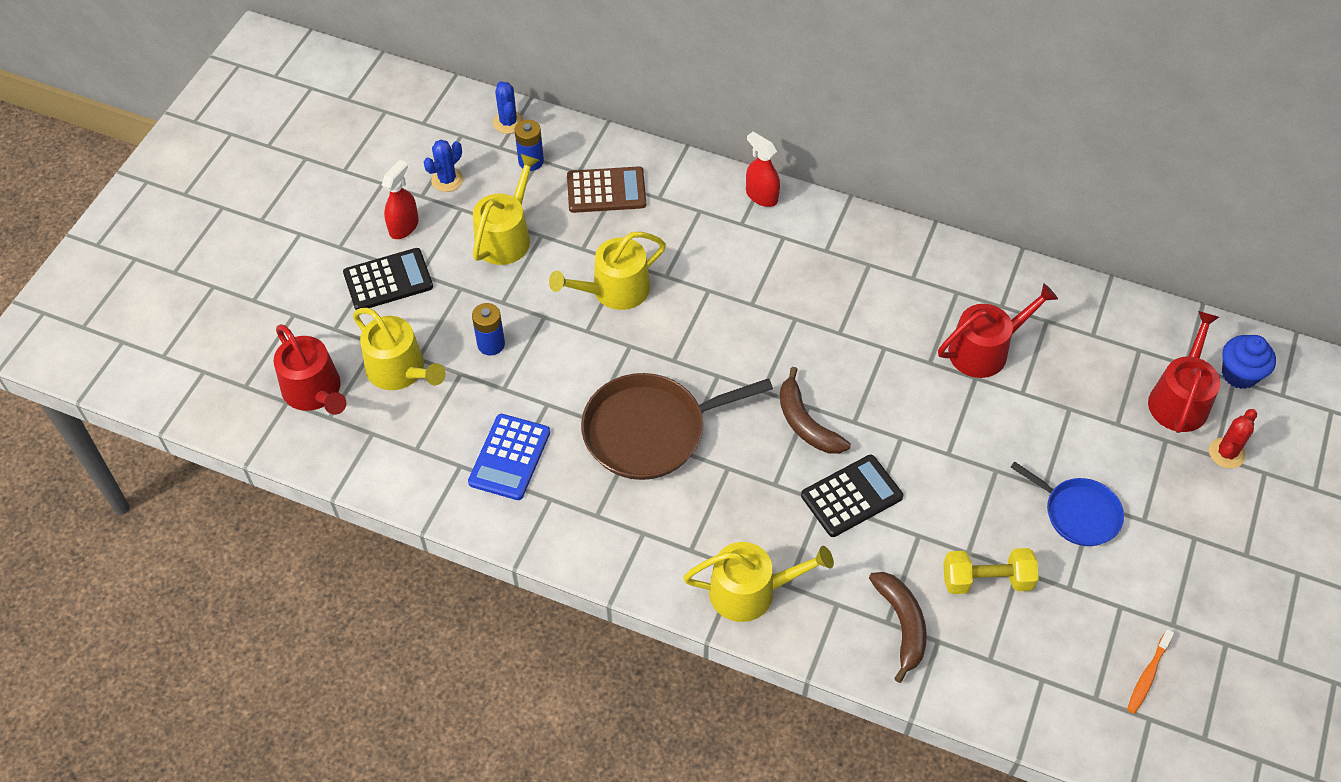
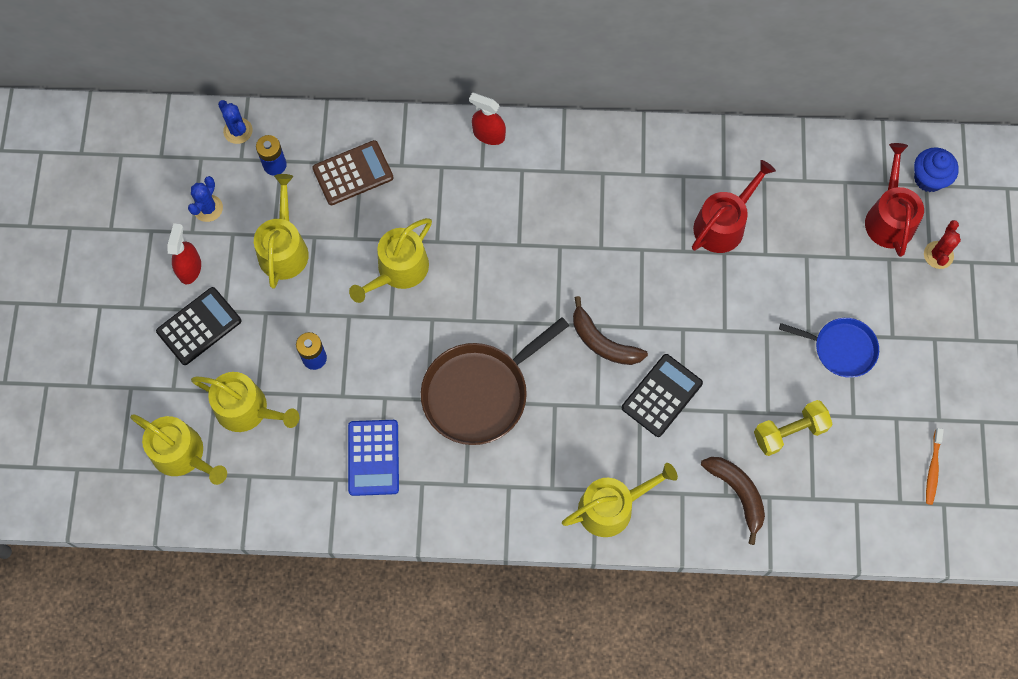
camera: 20 degrees left, 15 degrees up
(315, 392) = (183, 454): red watering can -> yellow watering can

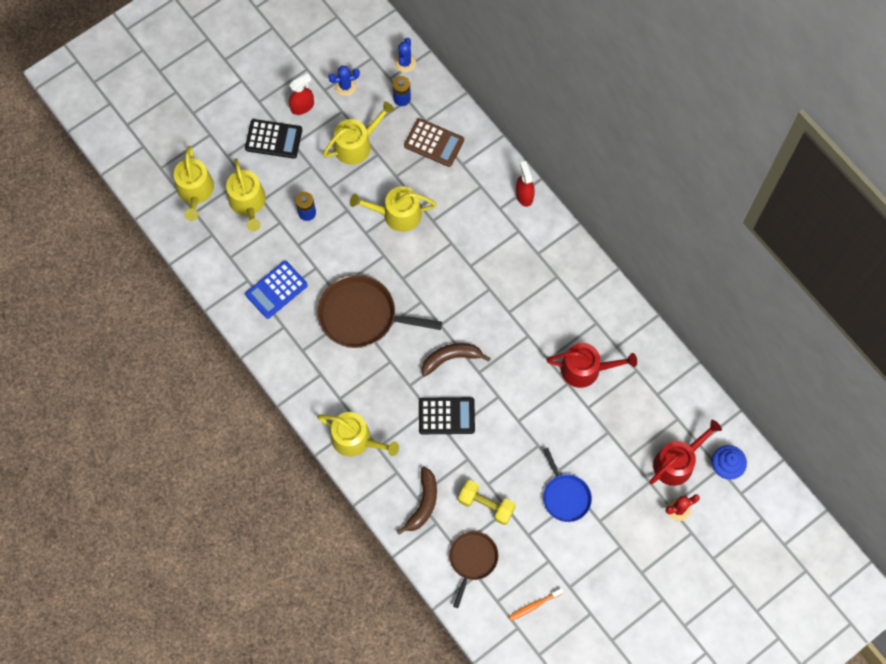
camera: 50 degrees right, 0 degrees up
(603, 342) = (451, 358): brown banana -> brown banana turned 75 degrees clockwise
(837, 492) = (472, 560): none -> brown pan

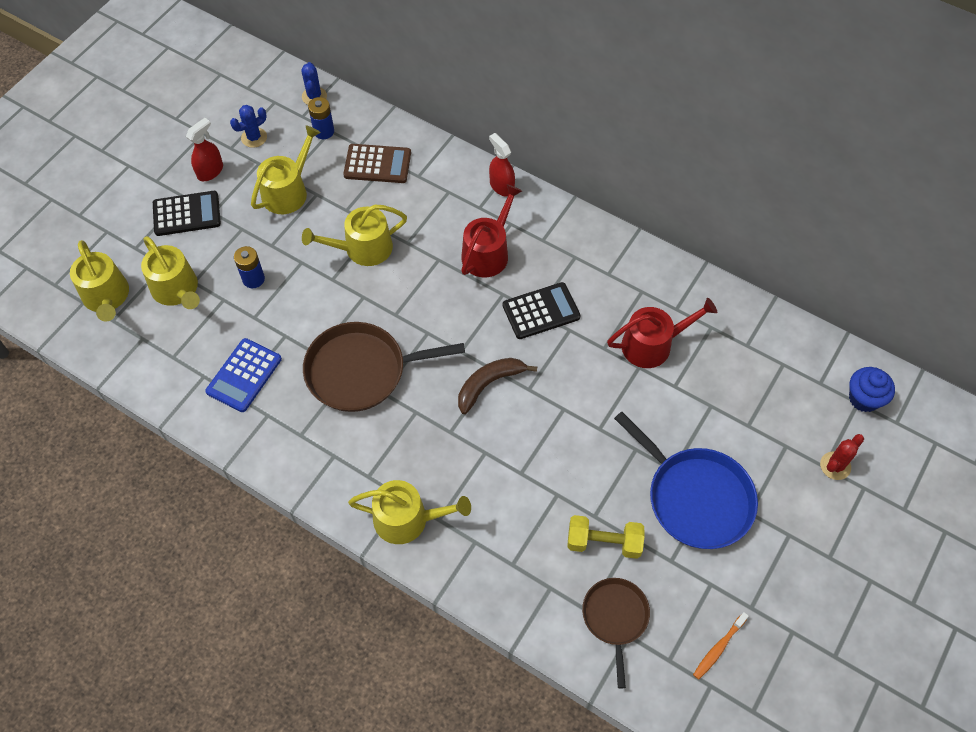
camera: 20 degrees left, 10 degrees down
(423, 503) = (523, 568): brown banana -> none
(446, 416) = (510, 452): black calculator -> black calculator (541, 311)
(565, 496) = (695, 497): blue pan -> blue pan, size x1.66
(677, 462) = (807, 412): red watering can -> red watering can (488, 252)

